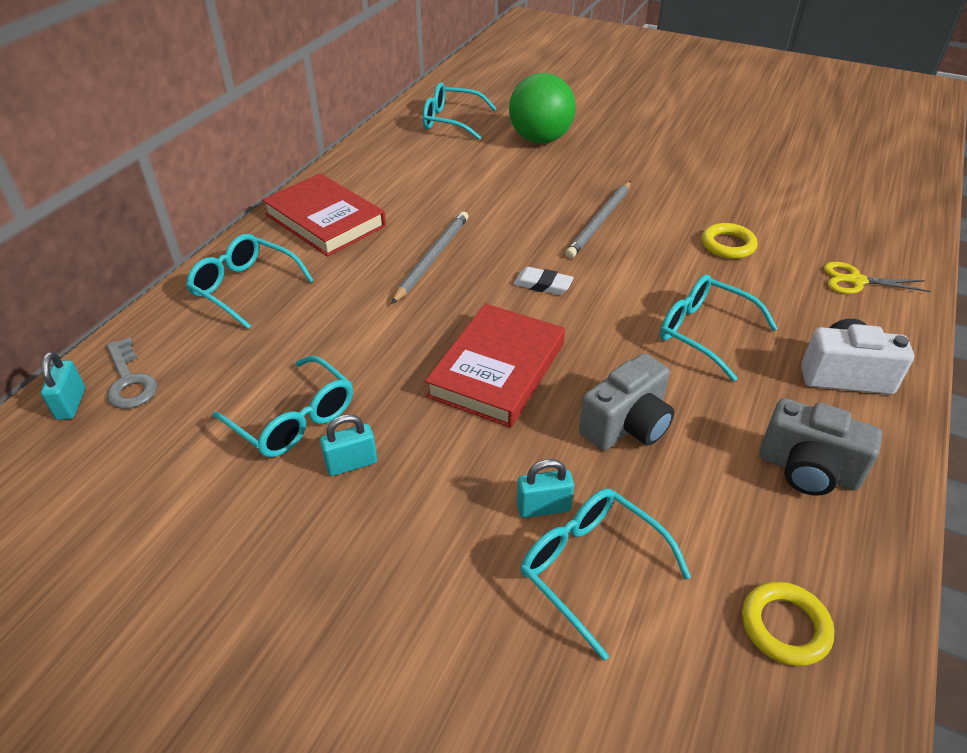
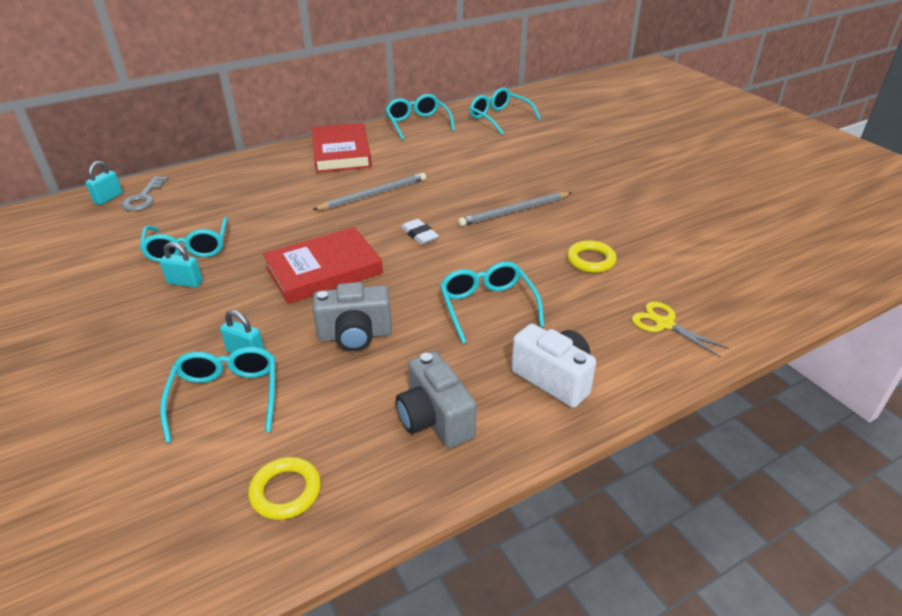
camera: 35 degrees right, 5 degrees down
(244, 287) = (253, 173): turquoise glasses -> turquoise glasses (417, 124)
(540, 139) = (546, 147): green ball -> none

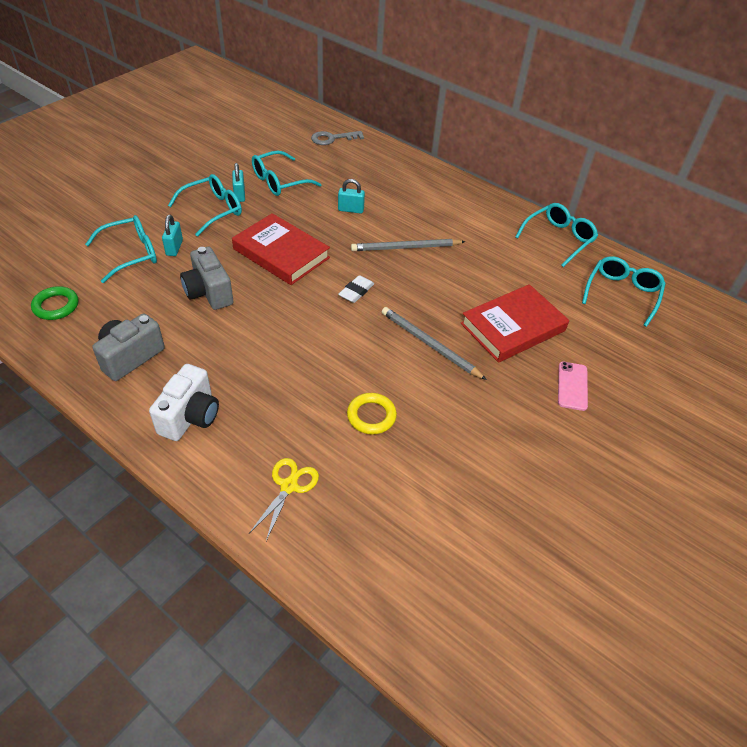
camera: 65 degrees right, 10 degrees up
(108, 198) = (323, 125): turquoise padlock -> turquoise padlock (351, 210)
(286, 491) = (56, 306): yellow ring -> green ring
(341, 152) = (465, 208): red book -> red book (513, 327)
(373, 194) = (405, 247): grey pencil -> grey pencil turned 135 degrees clockwise
(487, 306) = (270, 357): turquoise glasses -> turquoise glasses (213, 210)
(589, 162) = (572, 386): none -> pink phone

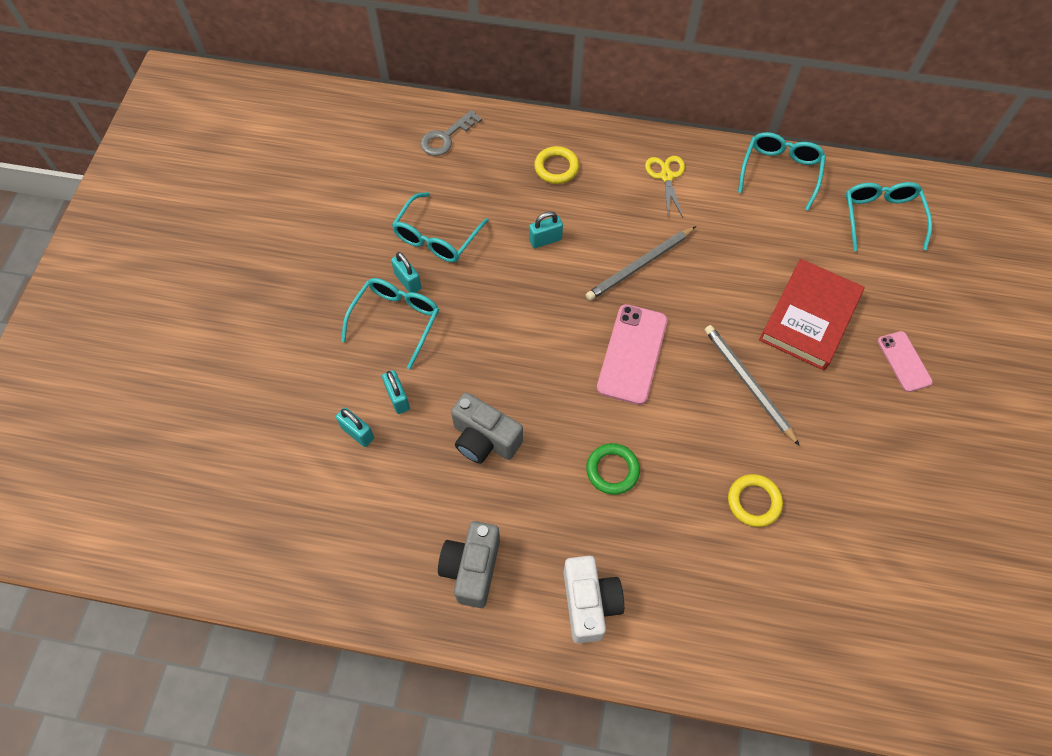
camera: 25 degrees left, 15 degrees up
(56, 306) = (336, 550): green ring -> green ring (612, 470)
(131, 254) = (357, 433): turquoise glasses -> turquoise padlock
(281, 253) = (518, 343): red book -> none
(289, 486) = (737, 624): yellow scissors -> yellow scissors (666, 176)
(356, 291) = (632, 354): white eraser -> pink phone
(392, 178) = (556, 168): none -> yellow ring
(429, 344) = (748, 383): grey pencil -> grey pencil turned 45 degrees clockwise

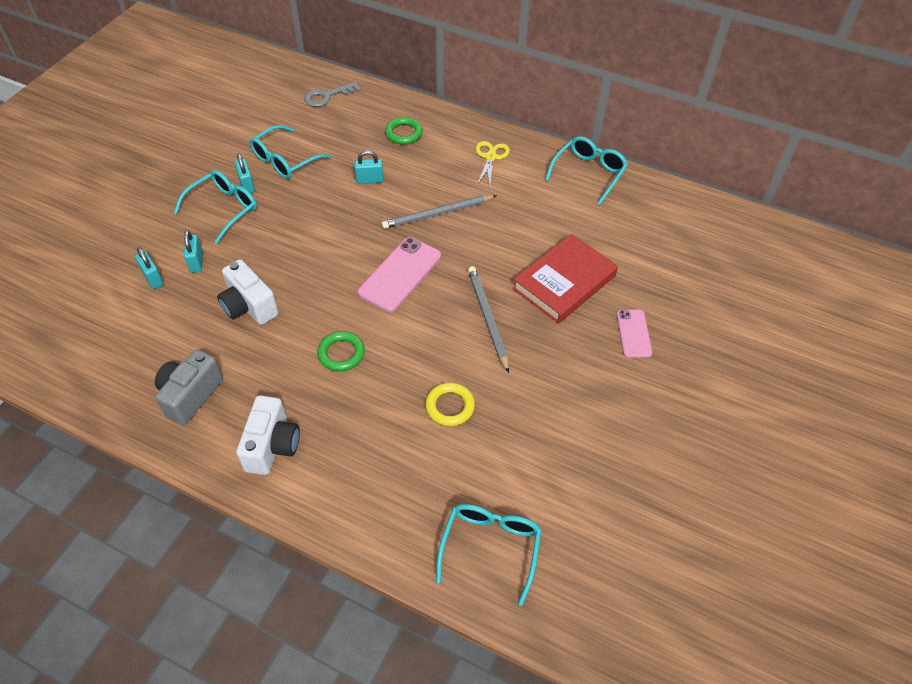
camera: 15 degrees right, 10 degrees down
(484, 439) = (249, 306): grey camera -> white camera
(556, 168) = (403, 133): yellow ring -> green ring
(881, 217) = (662, 223): turquoise glasses -> turquoise glasses (490, 547)

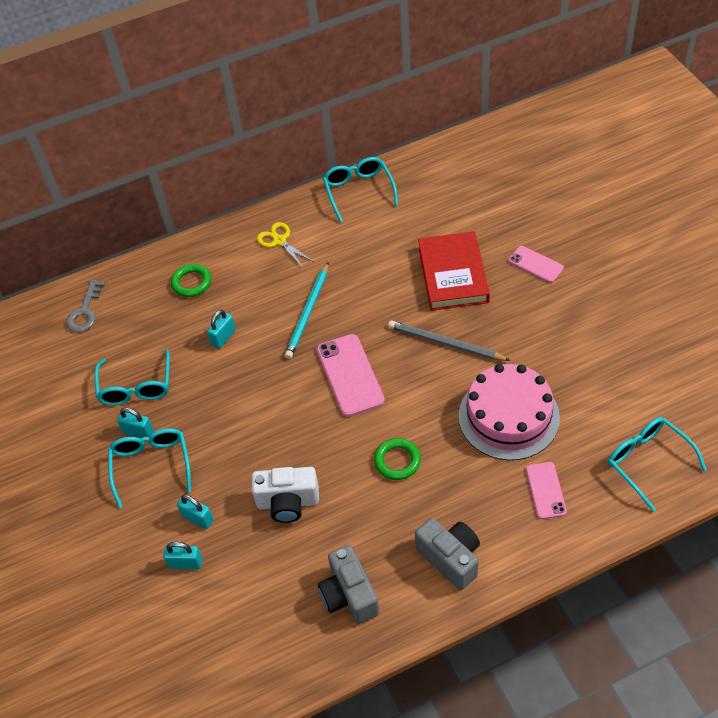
camera: 45 degrees left, 0 degrees up
(272, 446) = (450, 558): white camera -> grey camera
(393, 479) = (545, 490): none -> pink phone
(437, 214) = (308, 313): grey pencil -> turquoise pencil
(450, 406) = (508, 416): yellow ring -> pink cake

